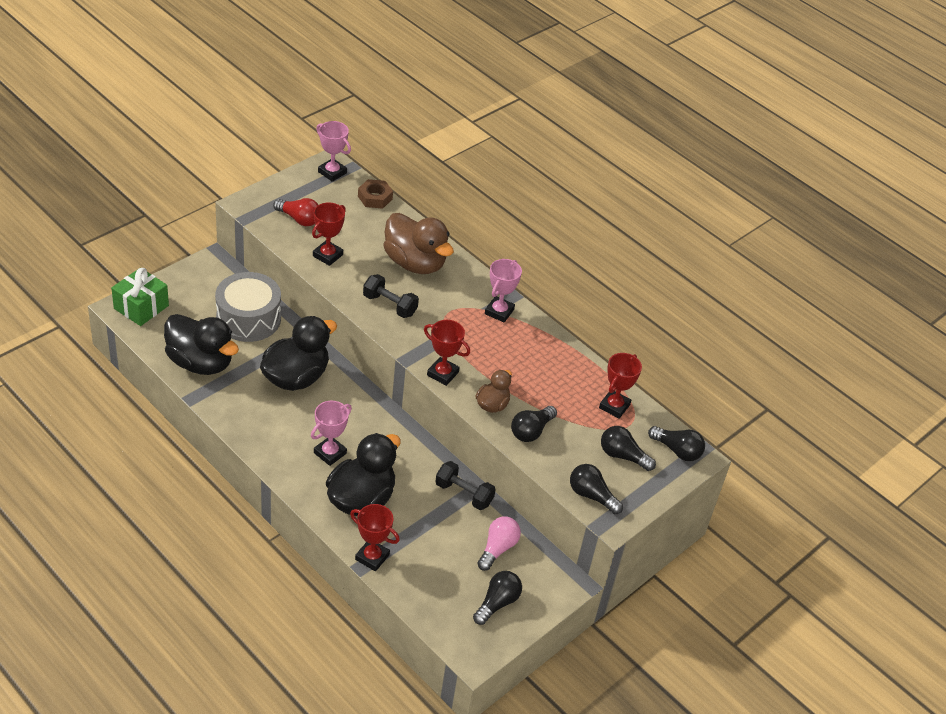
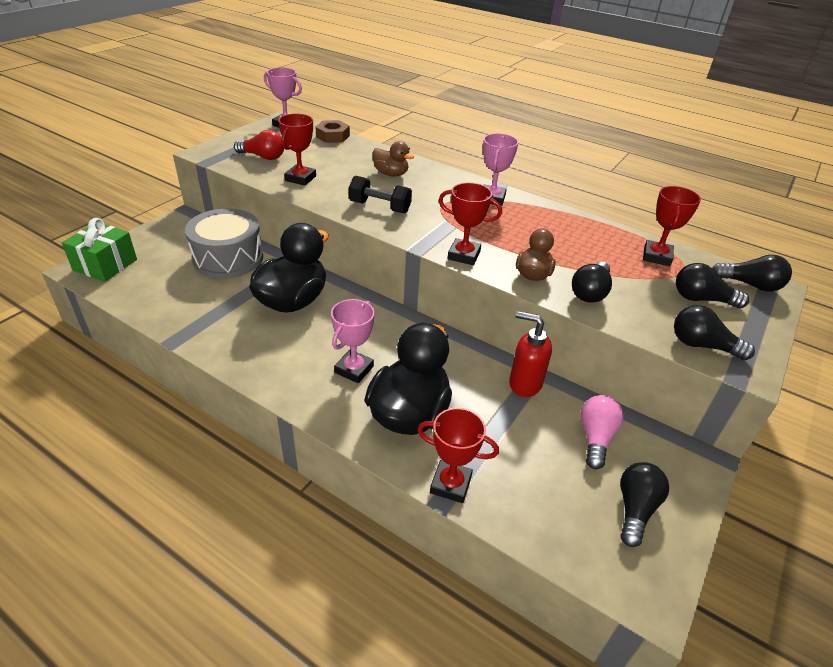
camera: 10 degrees left, 5 degrees down
(200, 362) = (180, 304): black duck -> none
(415, 263) = (391, 174): brown duck -> brown duck, size x0.53
(463, 494) = (524, 384): black dumbbell -> red soap dispenser

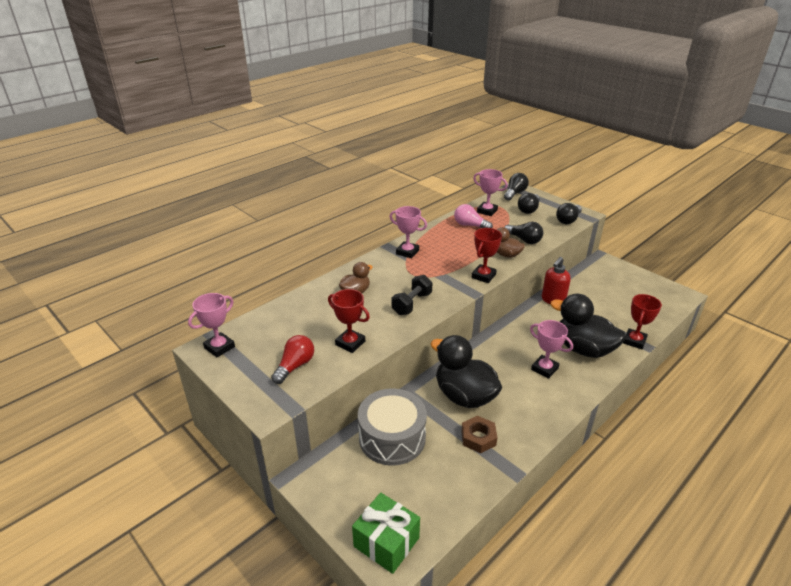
camera: 75 degrees left, 5 degrees down
(332, 136) = (263, 317): brown nut -> brown nut (478, 438)
(595, 438) = (592, 286): pink light bulb -> pink light bulb (470, 225)
(635, 509) = (636, 286): black light bulb -> none
(656, 256) = (487, 211): red trophy -> pink trophy

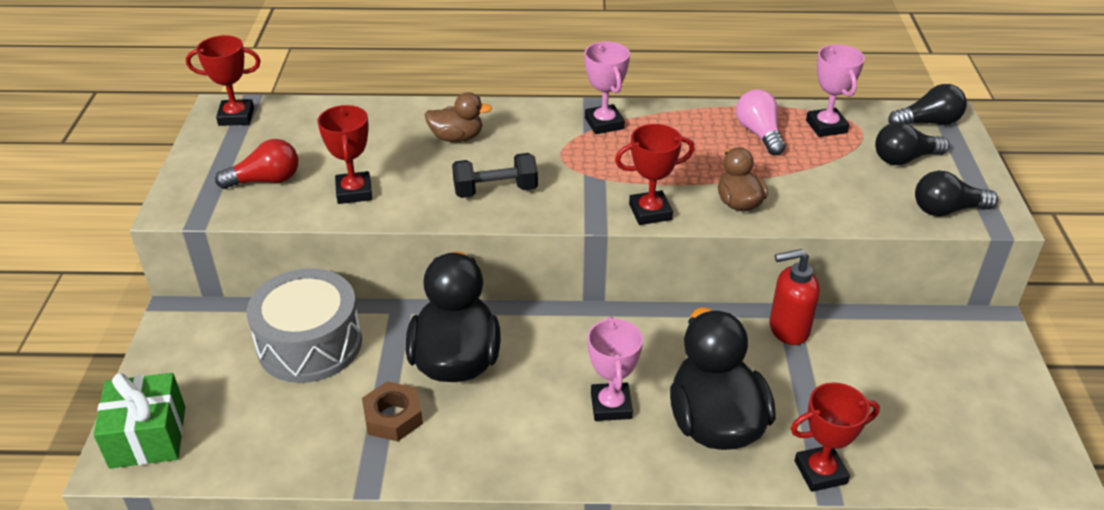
camera: 45 degrees right, 5 degrees up
(219, 347) = (236, 117): pink trophy -> red trophy
(524, 240) = (808, 198): black light bulb -> none

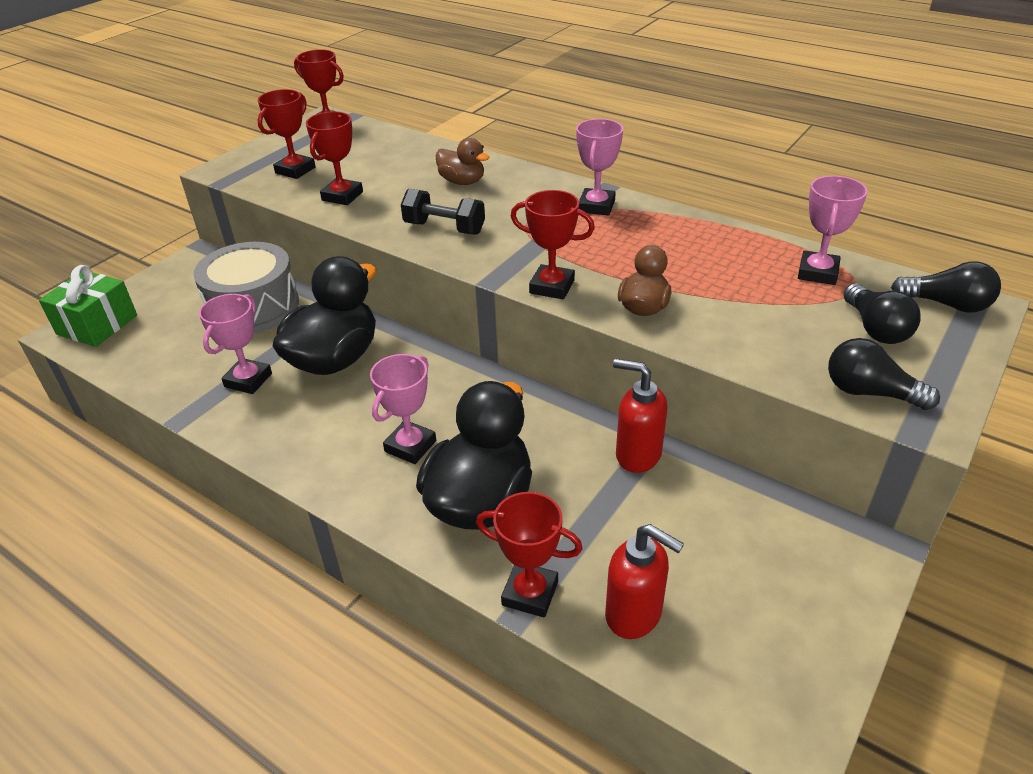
camera: 35 degrees right, 0 degrees up
(265, 180) = (295, 170): red light bulb -> red trophy
(393, 417) = (248, 380): brown nut -> pink trophy
(759, 134) = (736, 257): pink light bulb -> none
(900, 448) = (634, 614): none -> red soap dispenser
(904, 159) = (875, 328): black light bulb -> black light bulb turned 120 degrees counterclockwise

